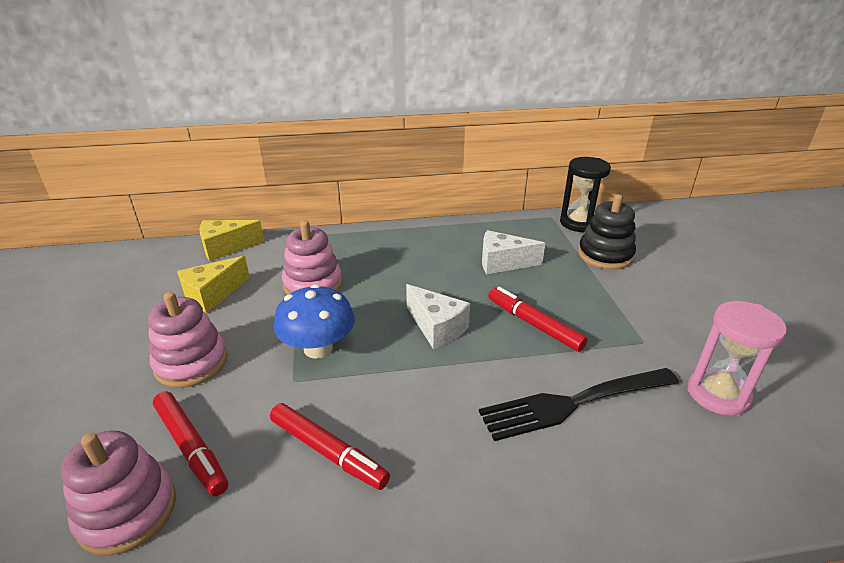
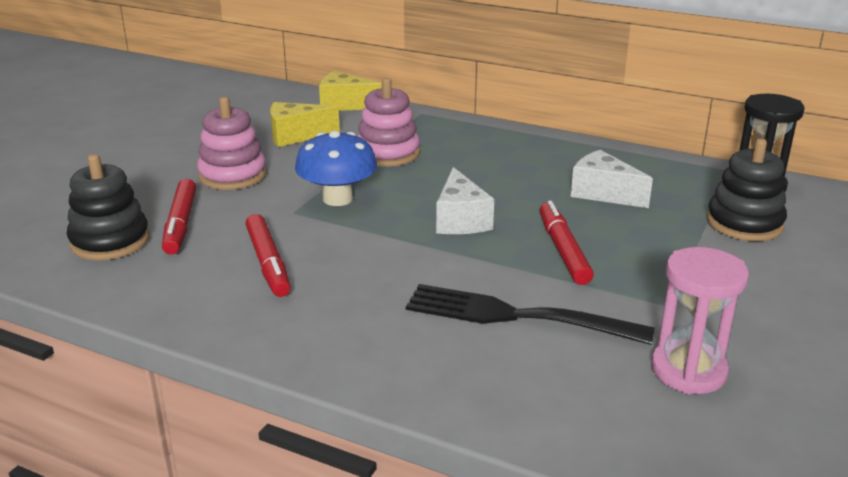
camera: 35 degrees right, 5 degrees down
(127, 511) = (110, 241): pink stacking toy -> black stacking toy

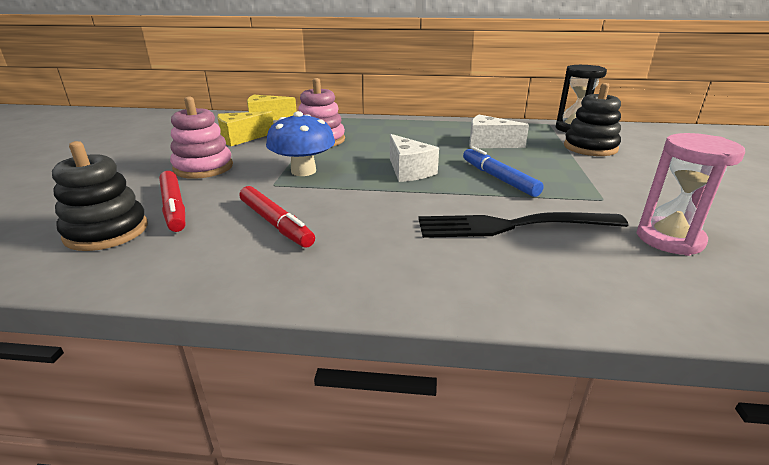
camera: 20 degrees left, 0 degrees up
(563, 250) = (498, 178): red marker -> blue marker

